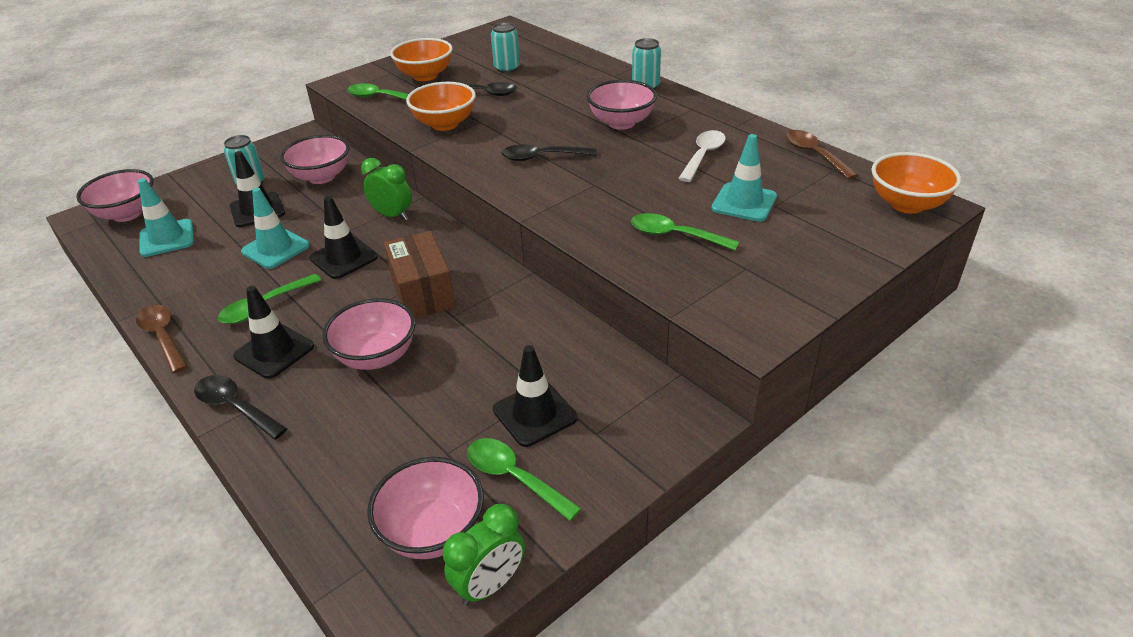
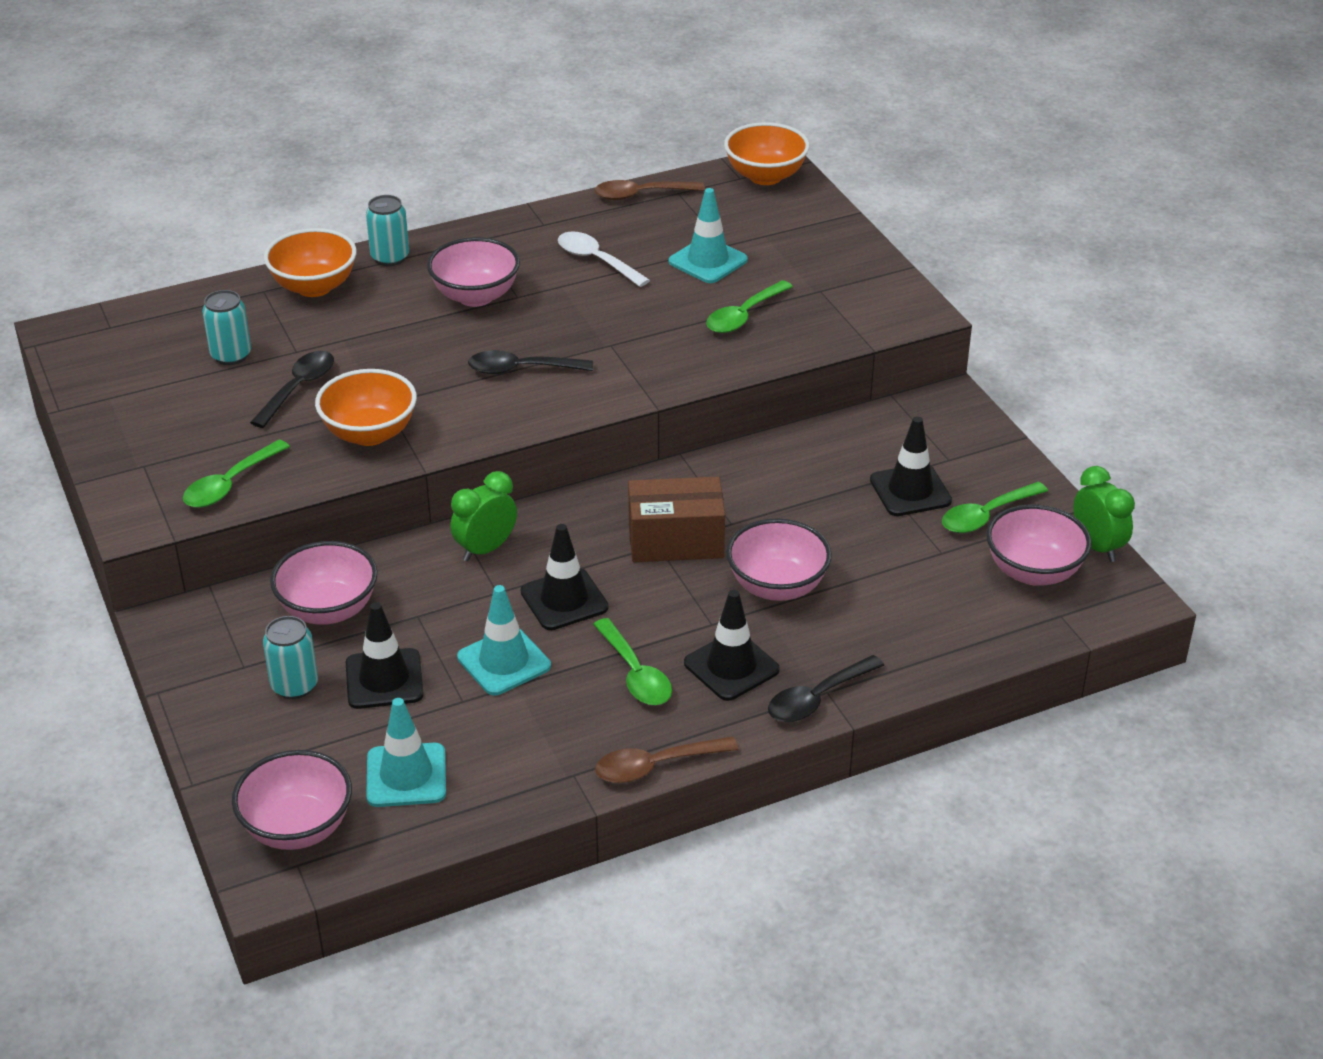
camera: 75 degrees left, 0 degrees up
(425, 76) = (187, 433): orange bowl -> orange bowl (314, 286)
(542, 157) = (521, 369): black spoon -> black spoon turned 75 degrees clockwise

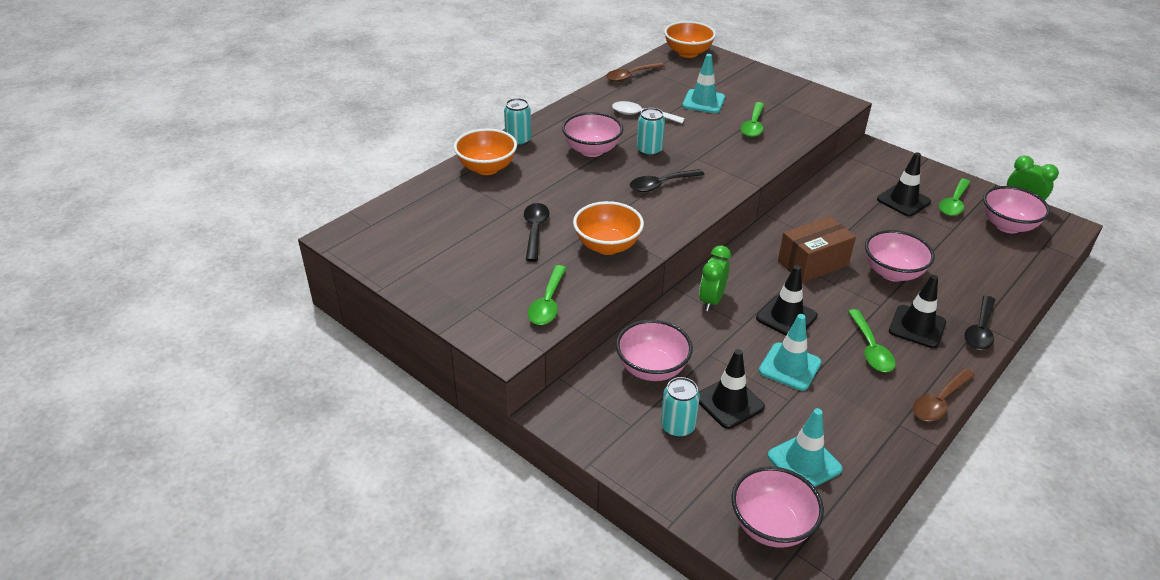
camera: 25 degrees left, 0 degrees up
(231, 355) = (471, 222): turquoise can -> turquoise can (649, 150)
(635, 674) = (871, 349): green spoon -> green spoon turned 45 degrees clockwise

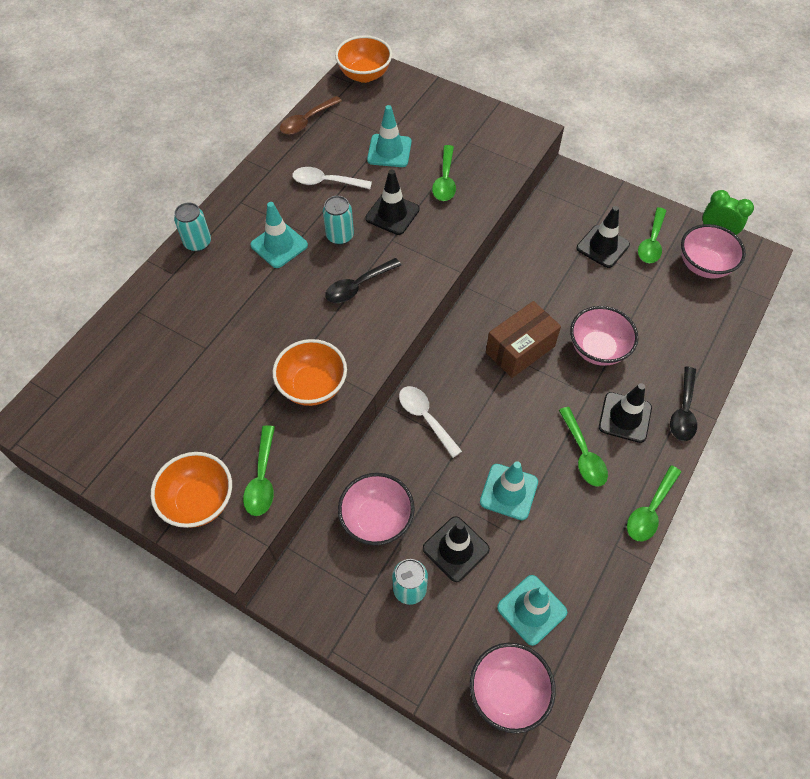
camera: 10 degrees left, 20 degrees up
(486, 168) = (169, 291): orange bowl -> orange bowl (199, 501)
(535, 230) = (235, 376): black spoon -> none
(592, 150) = (279, 245): pink bowl -> turquoise traffic cone
(711, 300) = (425, 418): green clock -> white spoon
(786, 317) = (500, 427): black traffic cone -> black traffic cone (392, 214)
(939, 402) = (650, 510): brown spoon -> green spoon

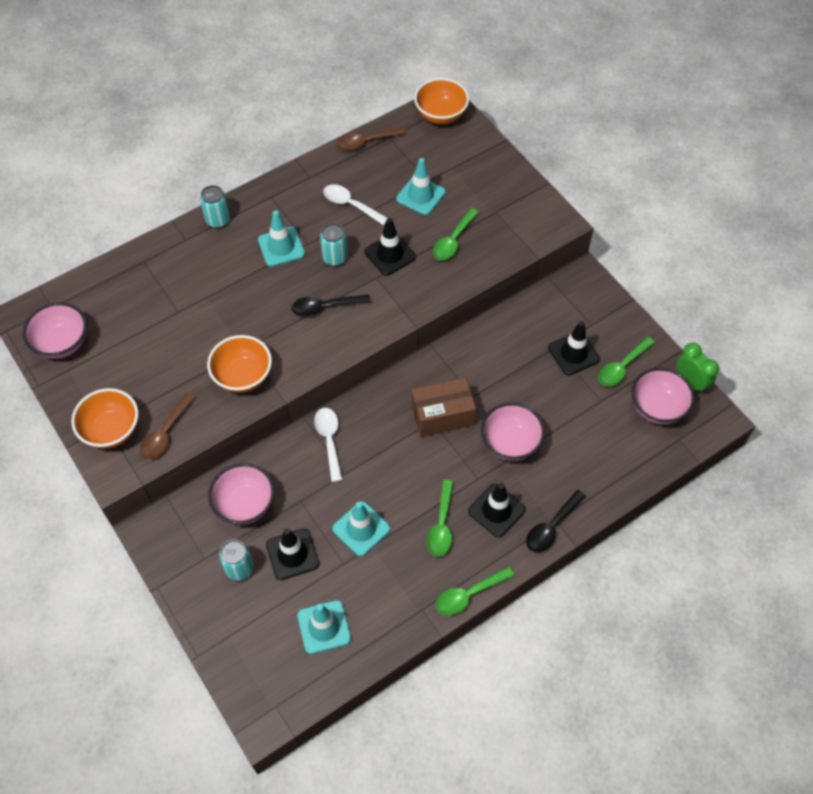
camera: 25 degrees right, 0 degrees up
(262, 479) = (165, 433): green spoon -> brown spoon
(508, 692) = (269, 678): pink bowl -> pink bowl (62, 343)

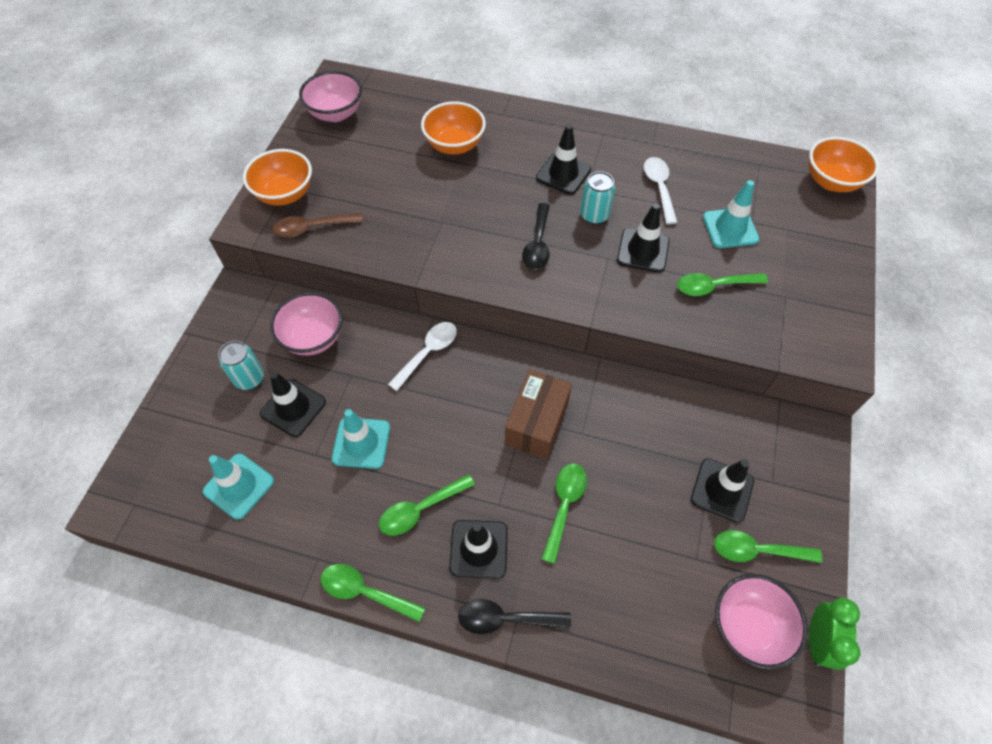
camera: 50 degrees right, 0 degrees up
(218, 220) = (542, 119): turquoise can -> none
(243, 376) = (413, 238): orange bowl -> orange bowl (454, 145)
(281, 247) = (563, 174): turquoise traffic cone -> black traffic cone
(325, 307) = (537, 244): black spoon -> black spoon turned 120 degrees counterclockwise
(365, 142) = (733, 153): brown spoon -> none
(442, 415) = (537, 423): brown box -> brown box turned 75 degrees clockwise
(510, 443) = (564, 505): pink bowl -> green spoon

